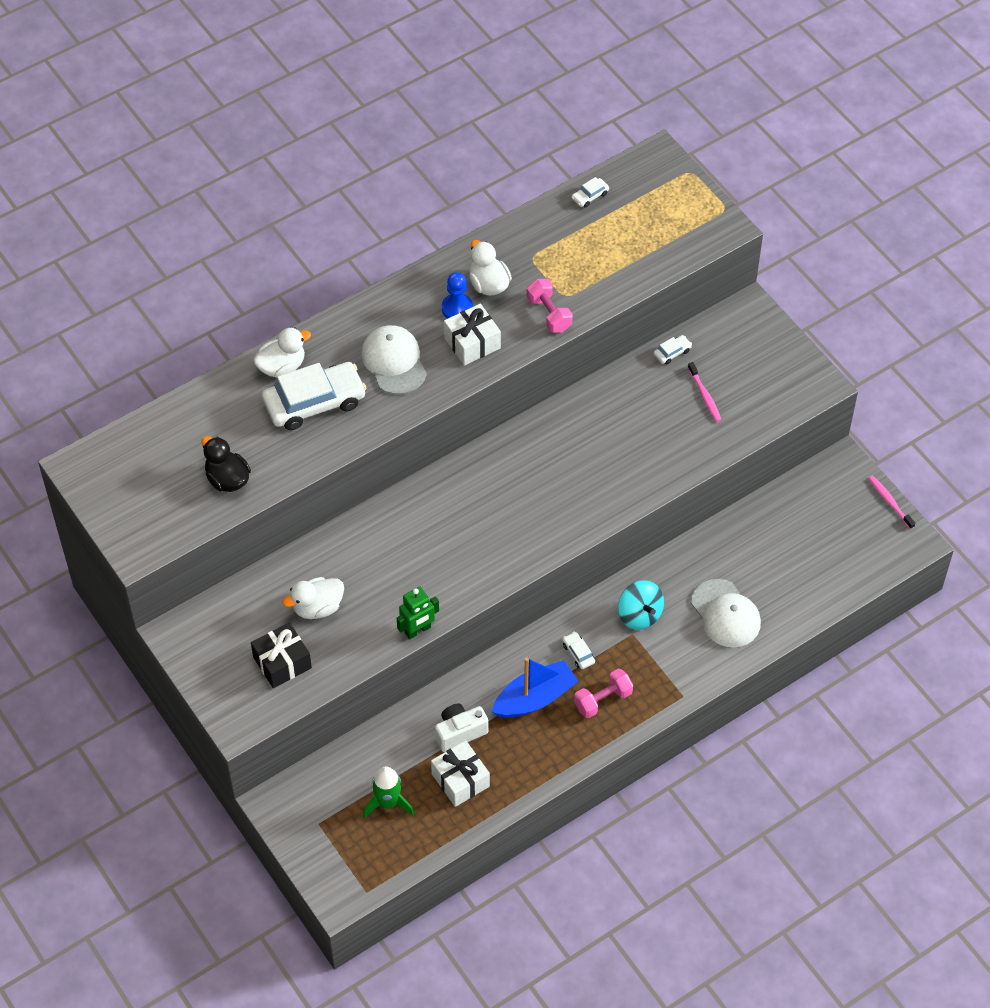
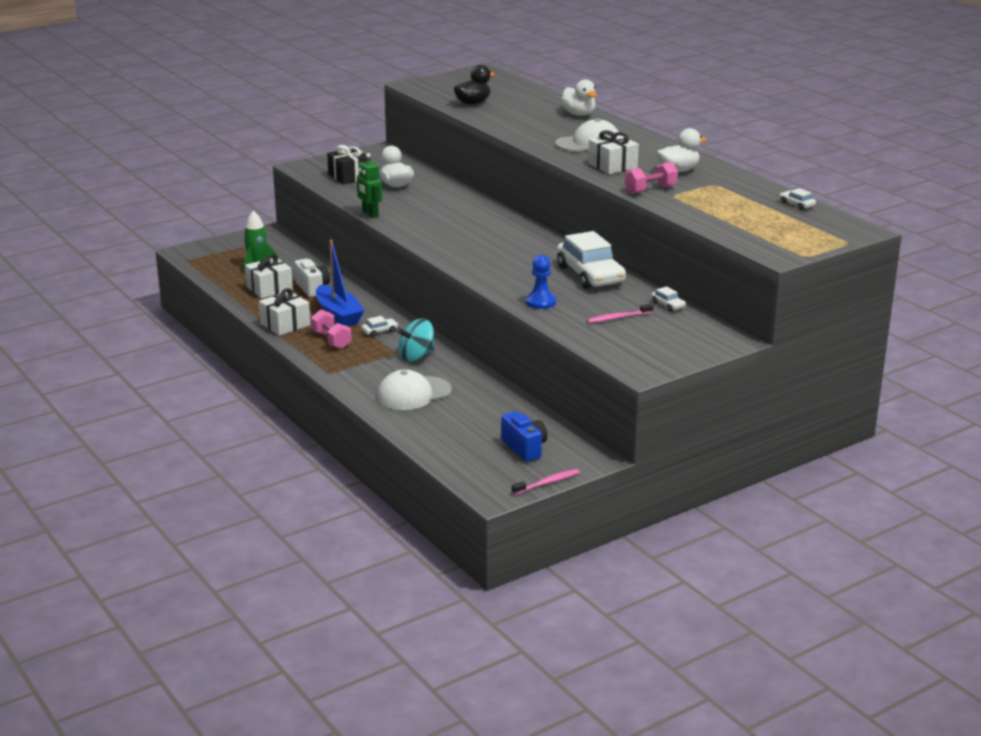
camera: 90 degrees right, 30 degrees down
(314, 403) = (545, 123): white car -> white car (590, 275)
(457, 308) = (649, 161): blue pawn -> blue pawn (540, 302)
(562, 751) = (285, 324): none -> white gift
(829, 518) = (524, 448): none -> blue camera

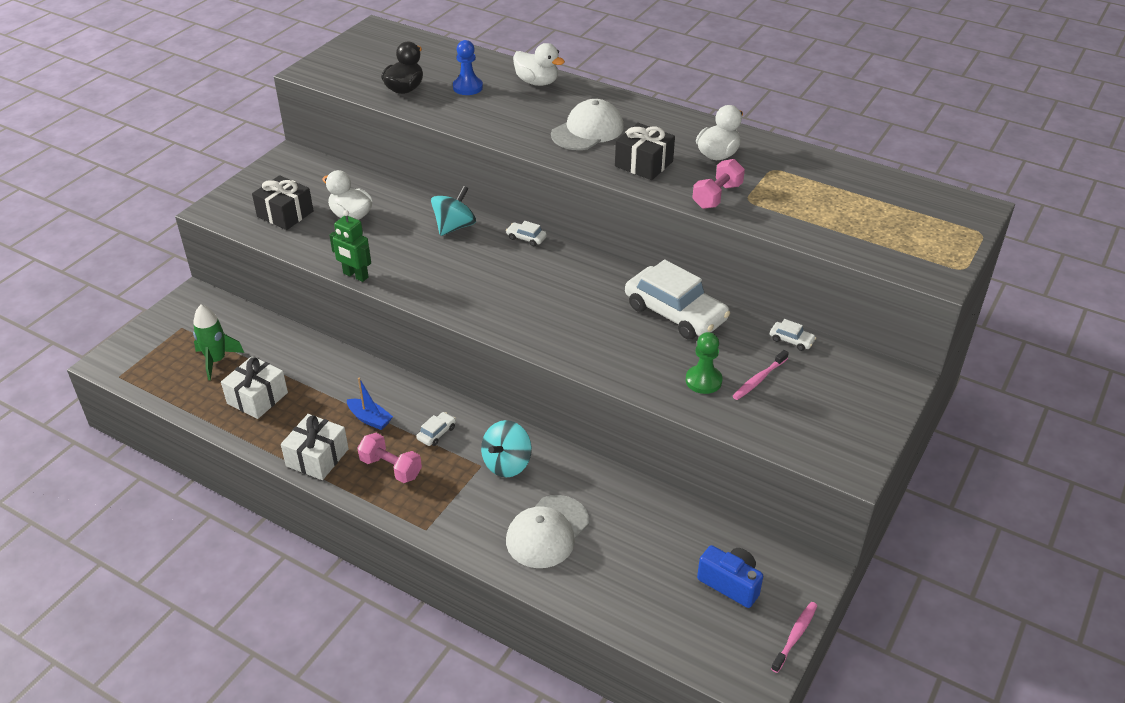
camera: 25 degrees left, 15 degrees up
(312, 288) = (309, 381): white camera -> none
(338, 314) = (370, 419): blue boat -> blue boat, size x0.56
(466, 204) = (454, 227): none -> turquoise spinning top
(540, 302) = (659, 378): blue pawn -> blue pawn (467, 87)
(574, 310) = (703, 381): none -> green pawn
(612, 166) = (644, 164): white gift -> black gift
(797, 204) = (880, 181): white car -> white car (526, 238)

